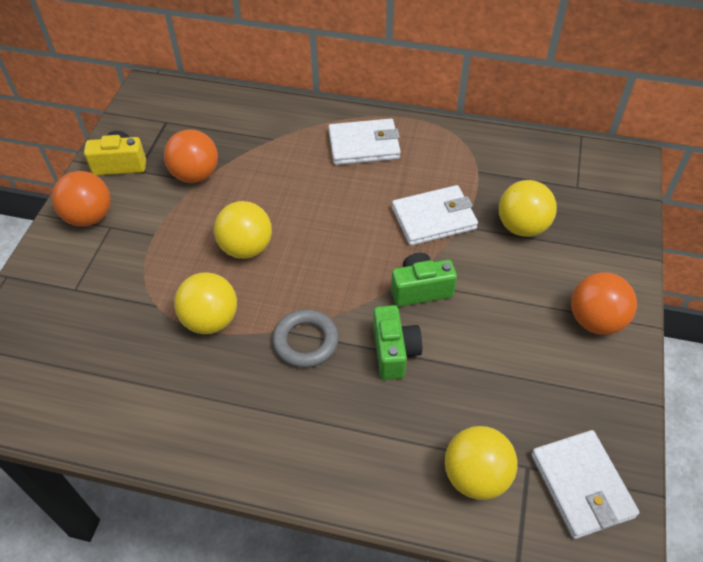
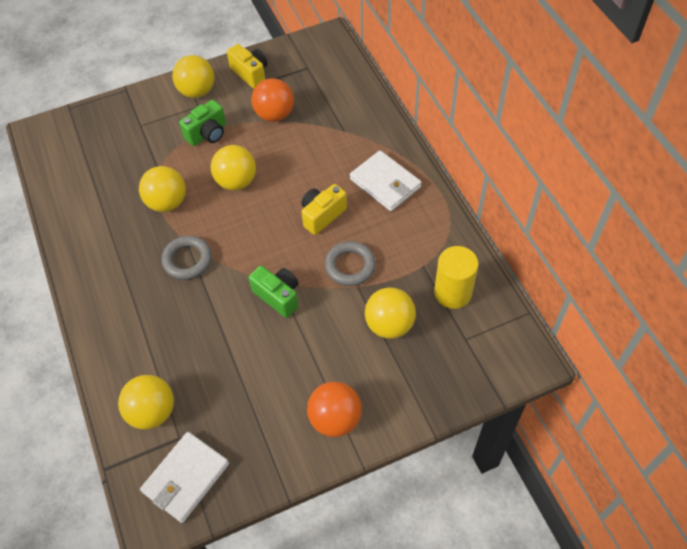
camera: 55 degrees right, 5 degrees up
(89, 217) = (197, 91): orange ball -> yellow ball
(356, 206) = (322, 215): none -> yellow camera
(394, 352) = (215, 312): green camera -> green camera (207, 134)
(433, 218) = (350, 266): white wallet -> grey ring
(523, 168) = (452, 293): none -> yellow cylinder

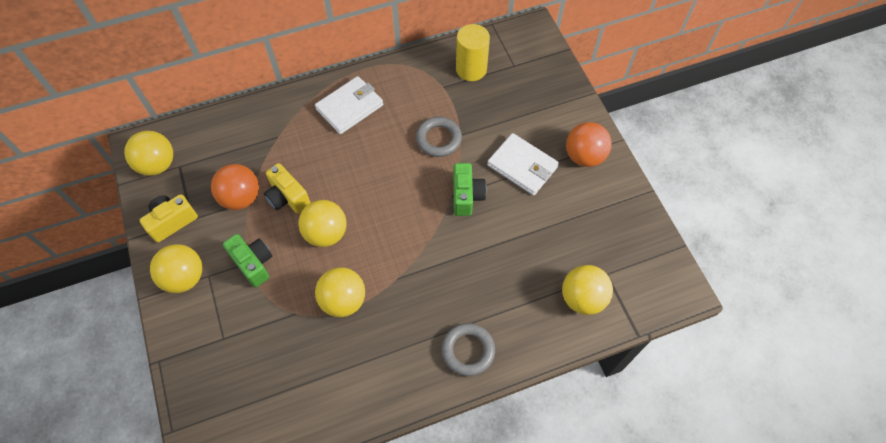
camera: 90 degrees left, 5 degrees up
(186, 478) = (641, 266): white wallet -> white wallet (522, 166)
(187, 260) = (419, 276): grey ring -> grey ring (468, 350)
(278, 296) = (466, 196): green camera -> green camera turned 135 degrees clockwise
(322, 215) = (380, 159): yellow camera -> yellow camera (287, 197)
(389, 325) = (499, 114): yellow ball -> yellow ball (157, 164)

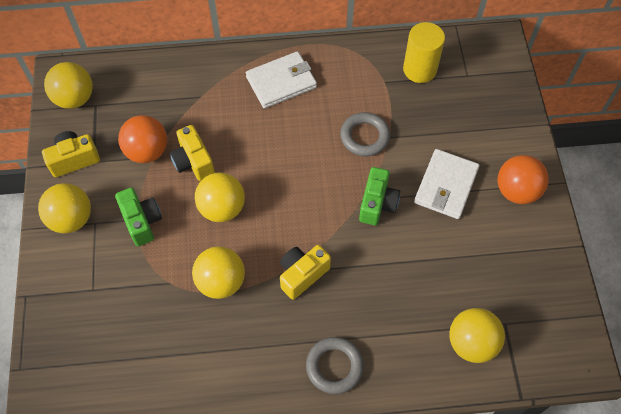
camera: 15 degrees right, 0 degrees up
(416, 275) = (302, 274): none -> yellow camera
(522, 166) = (446, 186): white wallet -> white wallet turned 60 degrees clockwise

